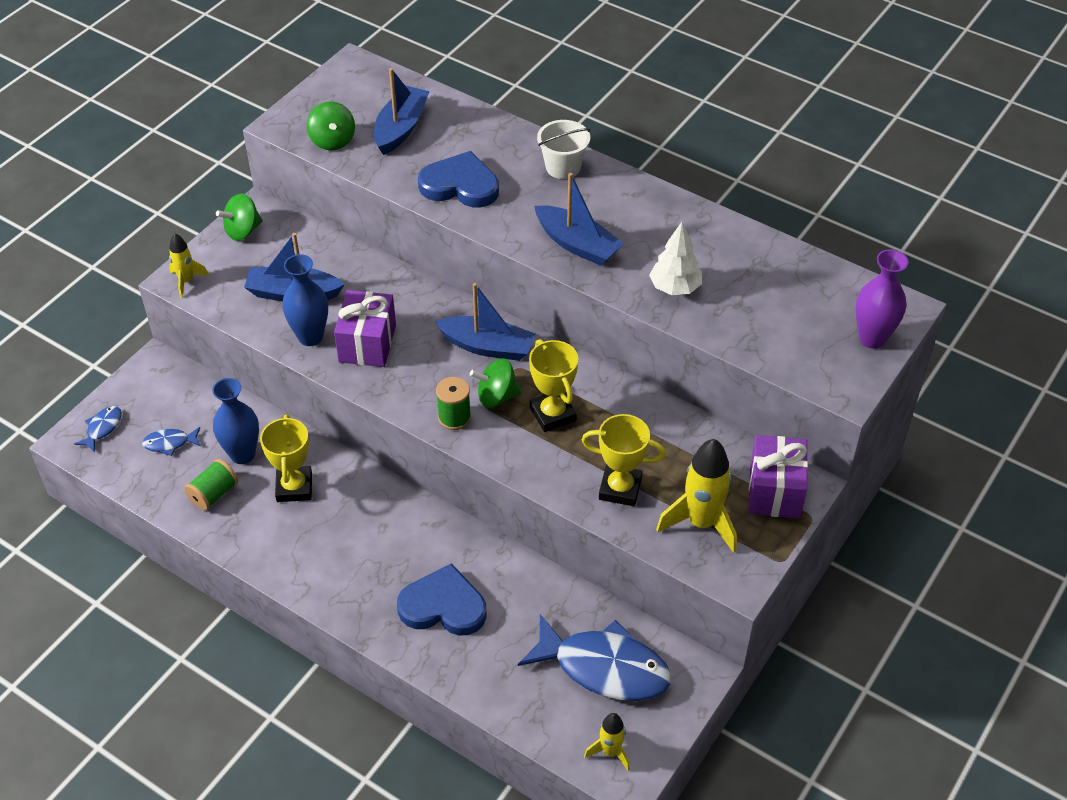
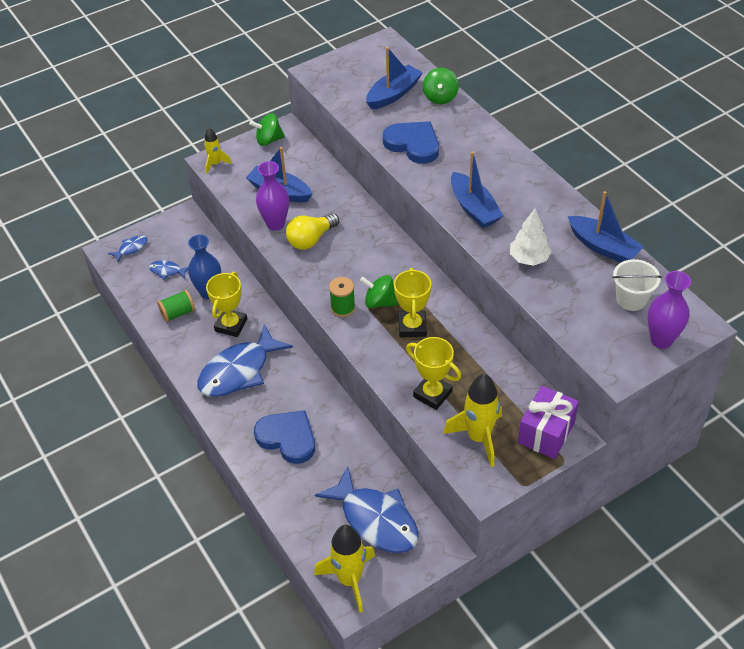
camera: 25 degrees right, 0 degrees up
(310, 337) = (275, 224): blue vase -> purple vase
(332, 141) = (342, 91): green spinning top -> green spinning top (440, 97)
(336, 542) = (239, 371): none -> blue fish
(367, 343) = (311, 239): purple gift -> yellow light bulb
(487, 346) = (391, 265): blue boat -> blue boat (603, 247)
(563, 167) = (493, 150): white bucket -> white bucket (631, 299)
(610, 752) = (349, 580): yellow rocket -> yellow rocket, size x1.79

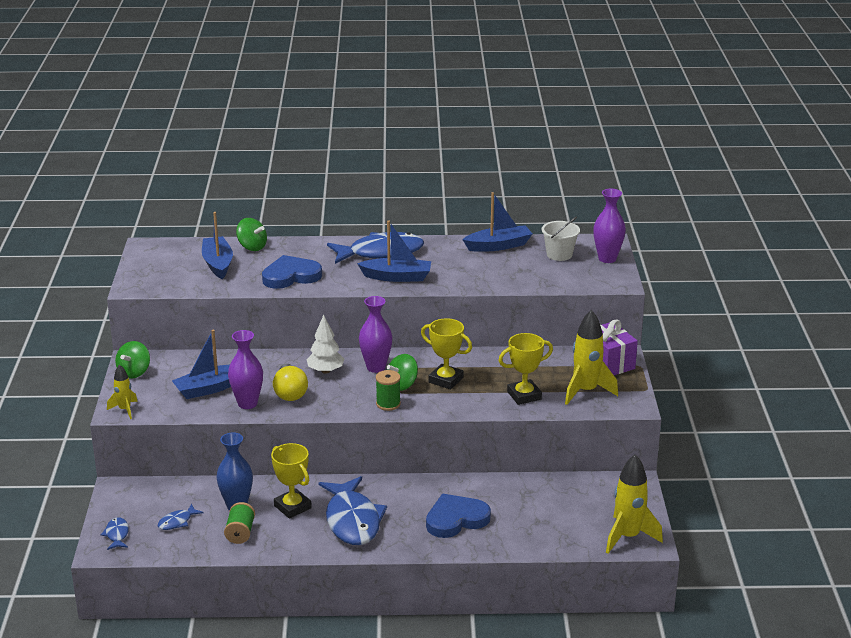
camera: 60 degrees left, 20 degrees down
(375, 519) = (581, 504): blue fish -> blue fish (381, 253)
(393, 271) = (376, 367): none -> purple vase
(529, 259) = (476, 275): white tree -> white tree (325, 371)

